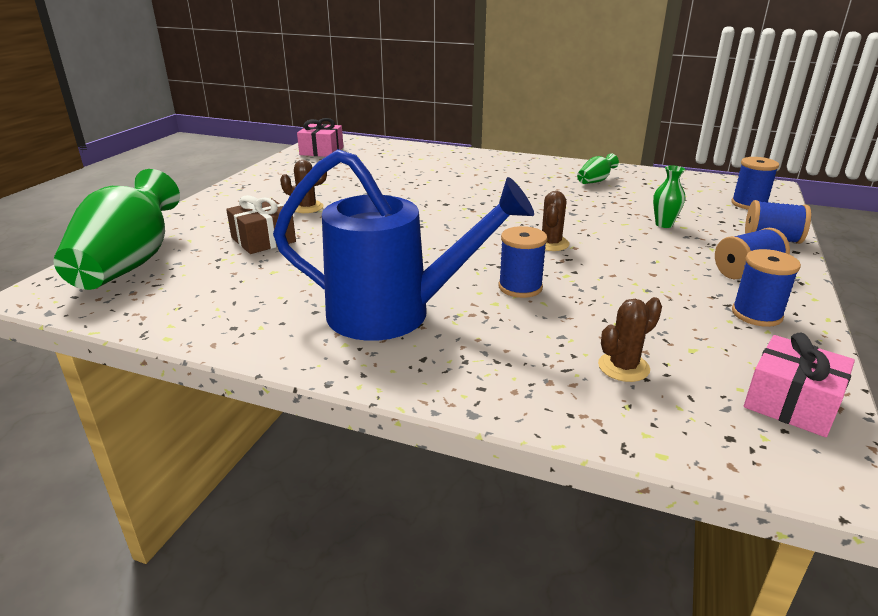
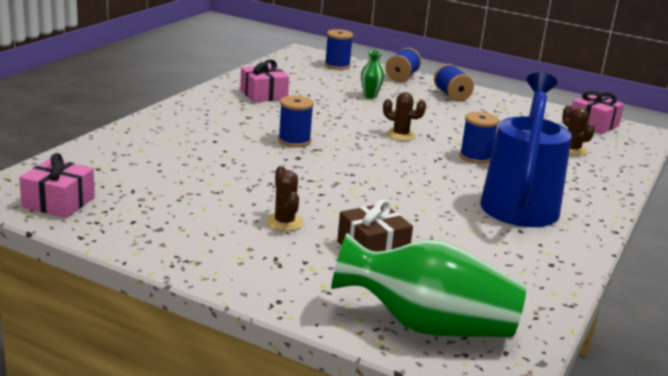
camera: 85 degrees left, 5 degrees down
(595, 181) = (263, 94): green vase -> pink gift
(756, 314) = (507, 107): blue spool -> blue spool (294, 141)

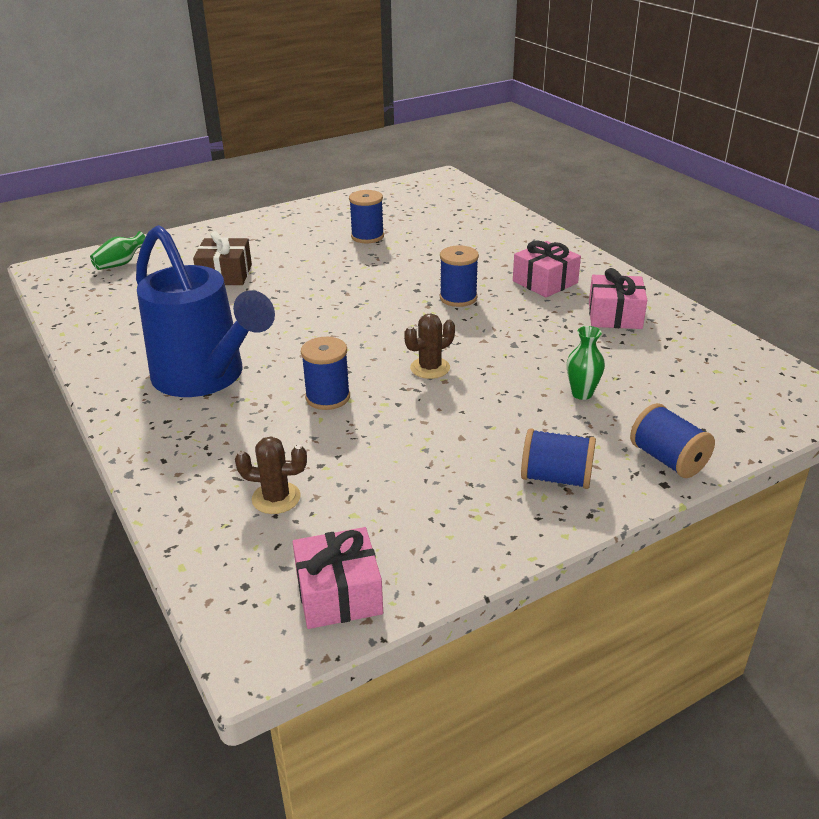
camera: 125 degrees right, 10 degrees up
(58, 202) = (411, 191): pink gift -> pink gift (545, 282)
(284, 222) = (301, 253): brown cactus -> none
(337, 65) = (740, 410): blue spool -> blue spool (367, 236)
(427, 325) = (121, 264): green vase -> green vase, size x0.42

